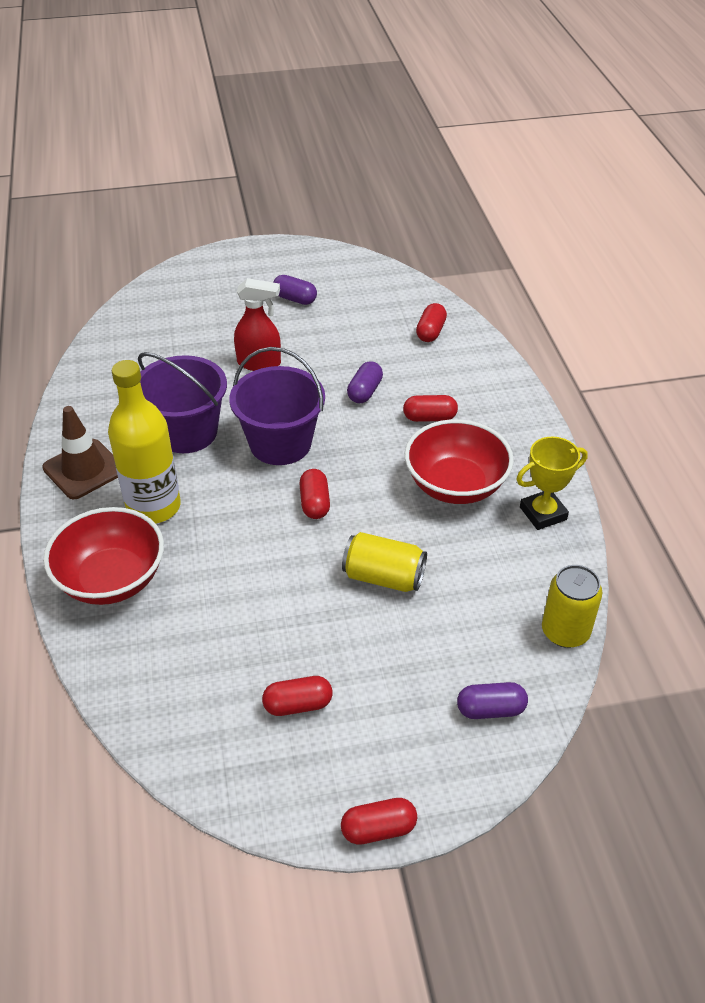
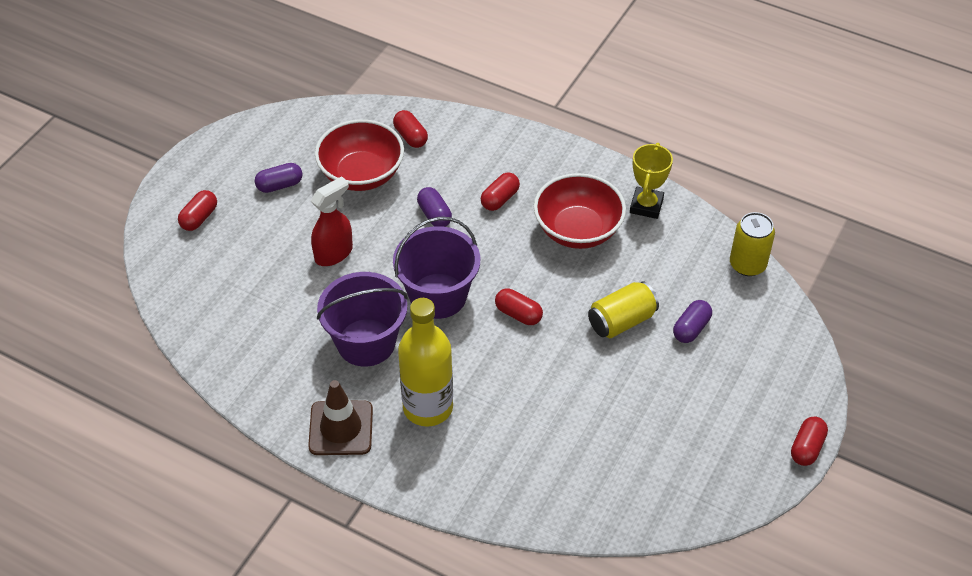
camera: 50 degrees left, 5 degrees up
(111, 579) = (477, 472): red bowl -> red bowl (361, 174)
(298, 705) = (684, 431): red capsule -> red capsule (199, 218)
(490, 709) = (771, 339): purple capsule -> purple capsule (691, 328)

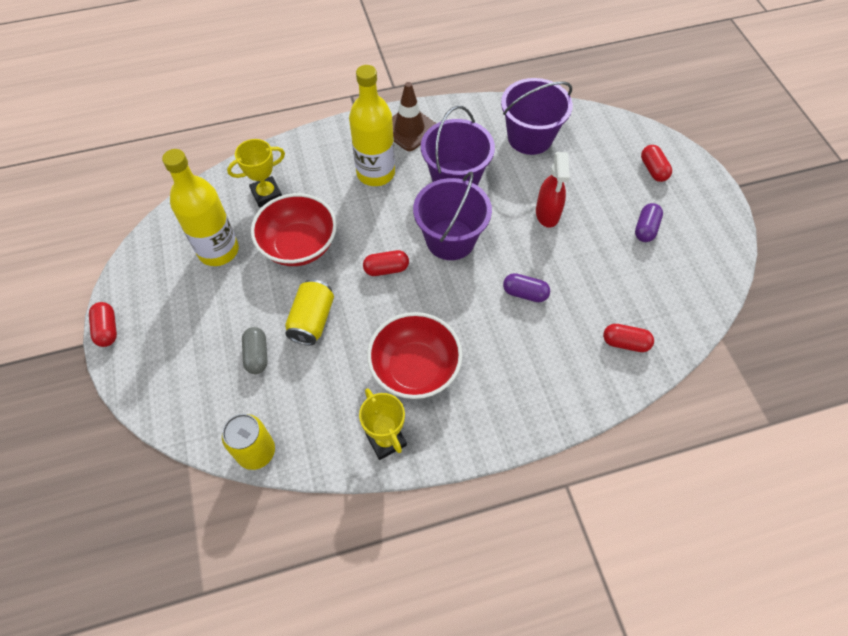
camera: 135 degrees right, 10 degrees up
(249, 326) = (530, 137): none -> purple bucket
(361, 174) = (611, 281): red bowl -> red bowl (299, 245)
(500, 199) = (498, 346): red capsule -> none
(552, 470) = (266, 194): none -> yellow trophy
(649, 446) = (218, 250): none -> yellow bottle
(691, 328) = (257, 355): purple capsule -> grey capsule

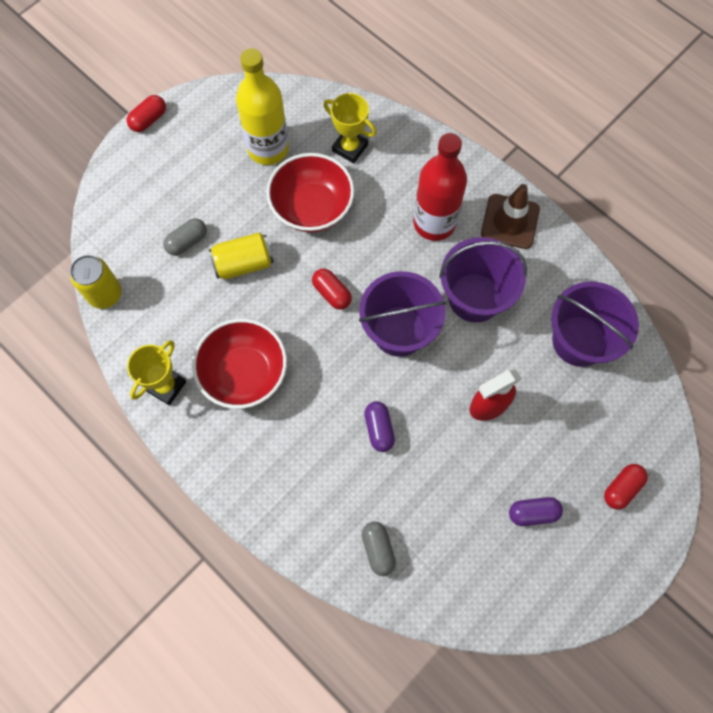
camera: 60 degrees right, 10 degrees up
(375, 173) = (434, 223): yellow bottle -> red bottle
(625, 343) = (378, 549): red capsule -> grey capsule

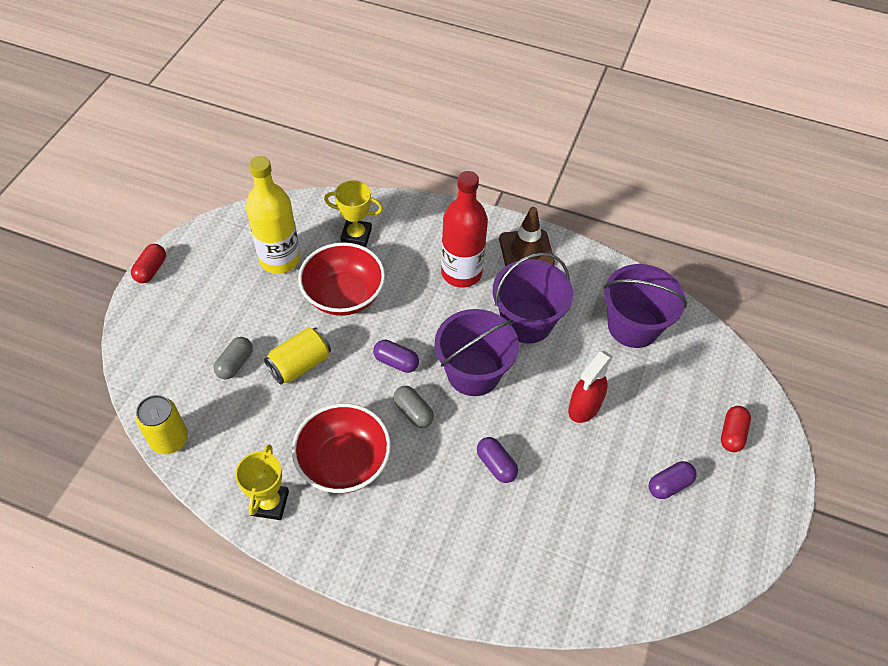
camera: 25 degrees left, 15 degrees down
(332, 293) = (396, 362): red capsule -> purple capsule
(378, 549) = (547, 575): grey capsule -> grey capsule (413, 412)

